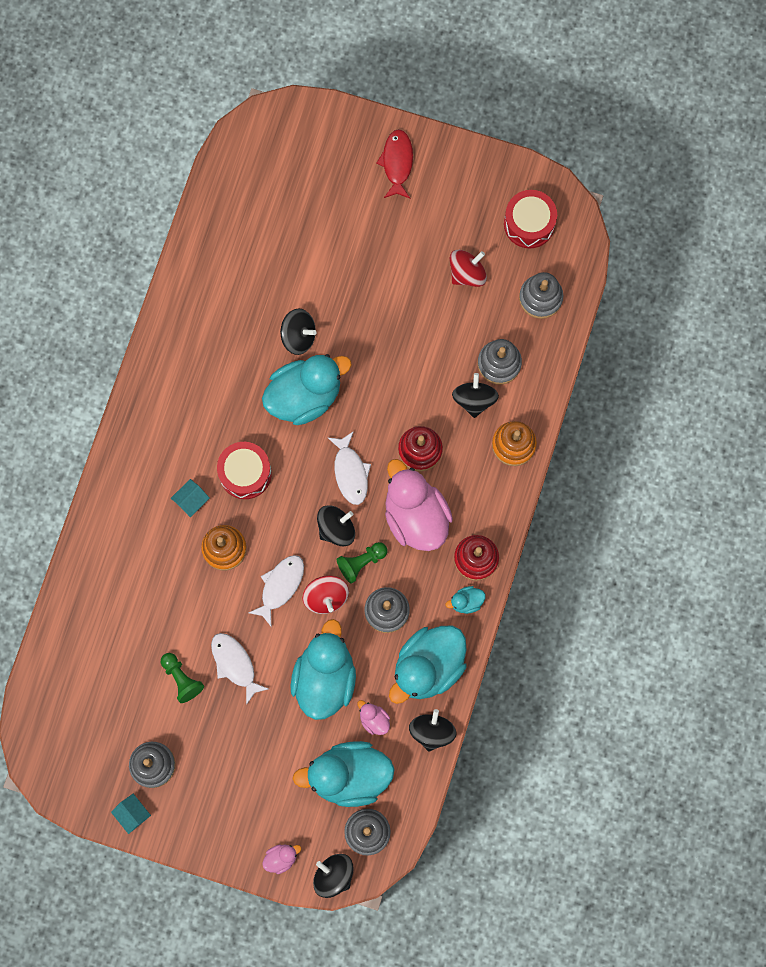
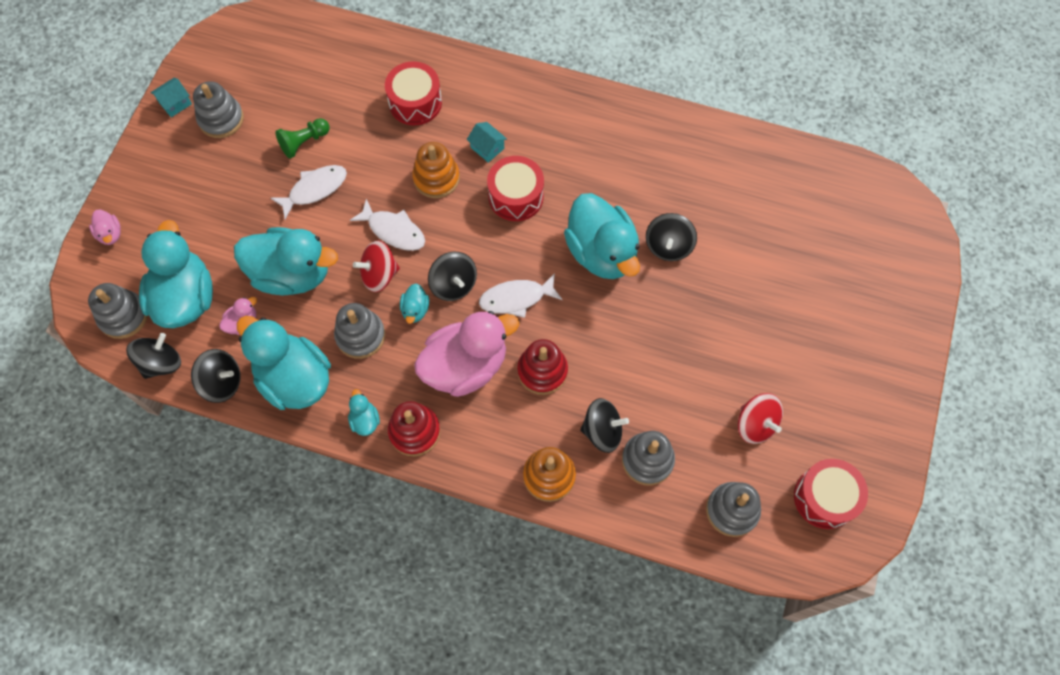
camera: 90 degrees right, 10 degrees down
(137, 572) = (415, 102): none -> red drum
(333, 875) = (83, 283): black spinning top -> black spinning top (161, 363)
(361, 562) = (415, 309): green pawn -> turquoise duck
(397, 163) = (882, 347): red fish -> none

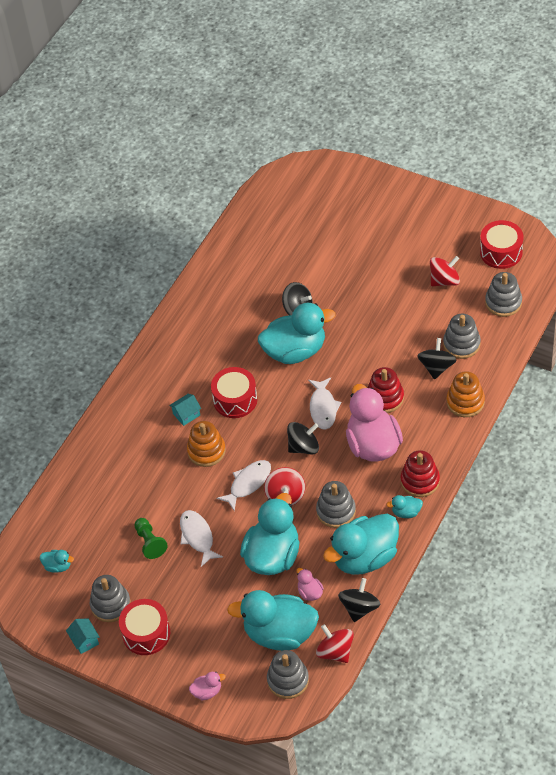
camera: 75 degrees left, 15 degrees down
(161, 363) = (335, 651): black spinning top -> red spinning top
(415, 102) = (130, 460): red drum -> red drum (146, 633)
(415, 309) = (320, 473): turquoise duck -> turquoise duck (58, 566)

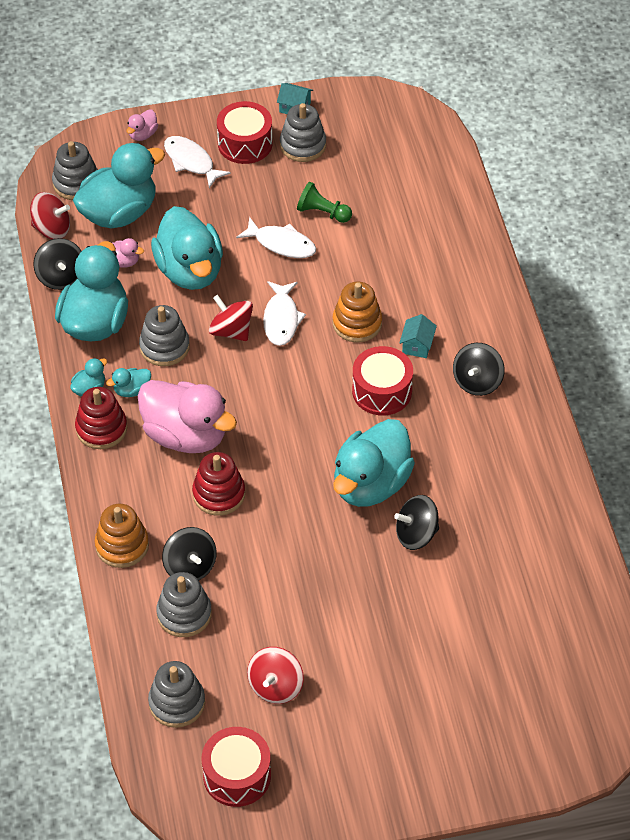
camera: 135 degrees right, 0 degrees up
(58, 566) = (387, 145): turquoise duck -> turquoise duck (132, 390)
(303, 447) = (259, 388): black spinning top -> black spinning top (477, 381)
(323, 408) = (277, 441): white fish -> white fish (191, 161)

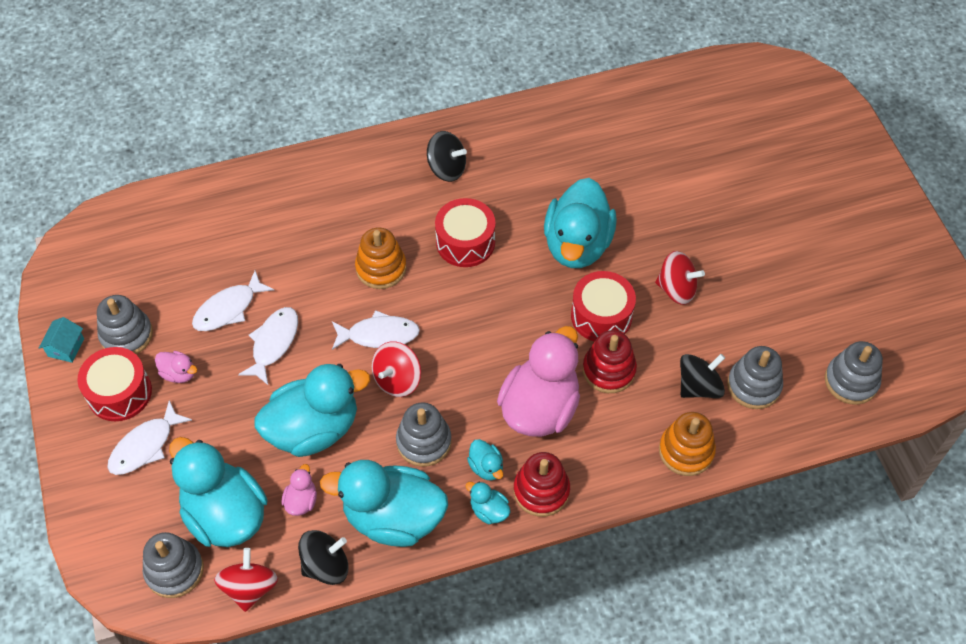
camera: 95 degrees left, 5 degrees up
(142, 134) = (96, 504): pink duck -> pink duck (179, 373)
(237, 775) = (910, 325): red drum -> red drum (601, 316)
(275, 686) = (812, 303): red spinning top -> red spinning top (676, 289)
(322, 212) = (228, 308): green pawn -> white fish
(371, 484) = (577, 245): turquoise duck -> turquoise duck turned 75 degrees clockwise
(416, 534) = (627, 207): black spinning top -> none
(417, 345) = (406, 217): turquoise house -> none

